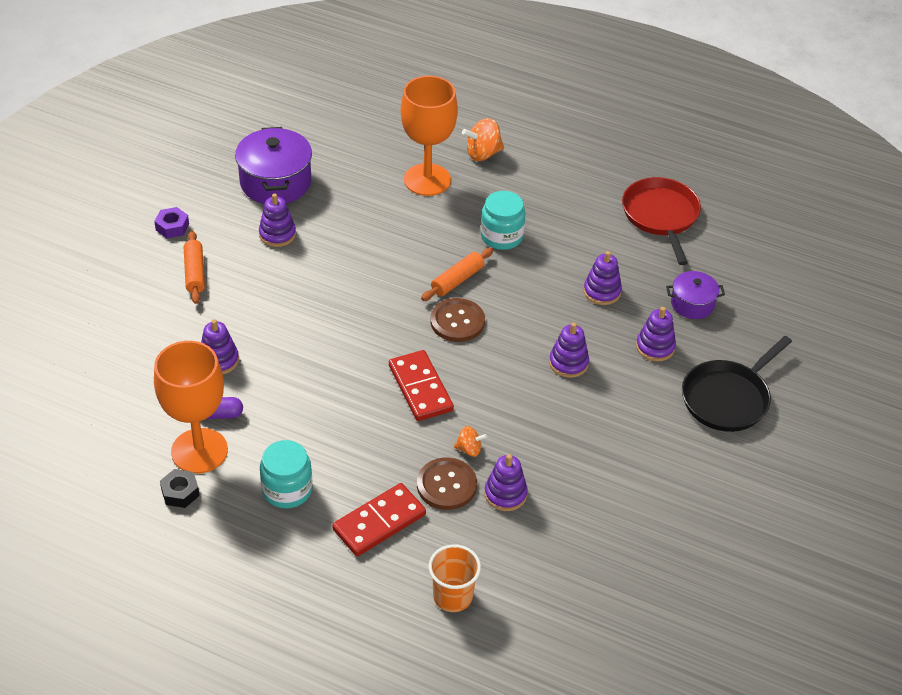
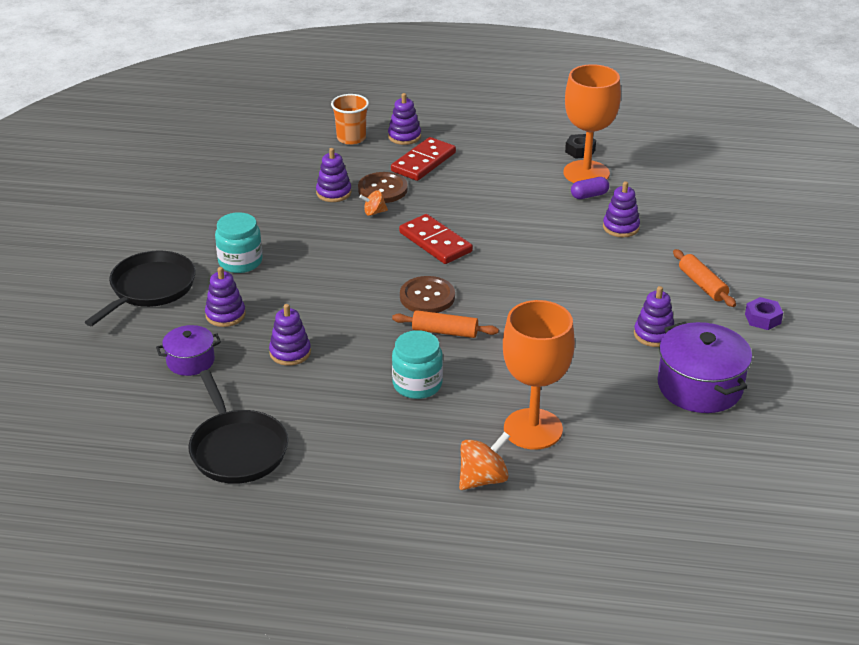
camera: 165 degrees right, 10 degrees down
(287, 490) = (503, 166): turquoise jar -> turquoise jar (240, 261)
(457, 280) = (445, 332): orange rolling pin -> orange rolling pin turned 75 degrees clockwise
(568, 363) = (308, 286): purple stacking toy -> purple stacking toy (404, 136)
(661, 216) = (237, 449): red pan -> black pan

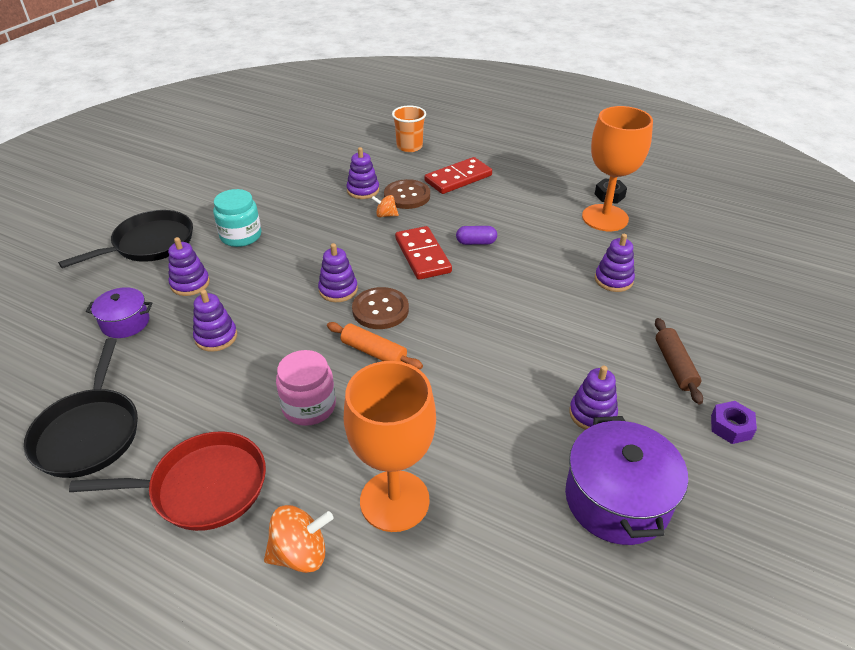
camera: 20 degrees right, 5 degrees up
(371, 459) = (203, 487): none -> red pan
(404, 136) = (455, 153): purple stacking toy -> purple stacking toy (338, 290)
(417, 384) = (309, 406): turquoise jar -> pink jar
(589, 195) = (597, 240): purple capsule -> purple capsule (476, 242)
(702, 285) = (674, 366): orange rolling pin -> brown rolling pin

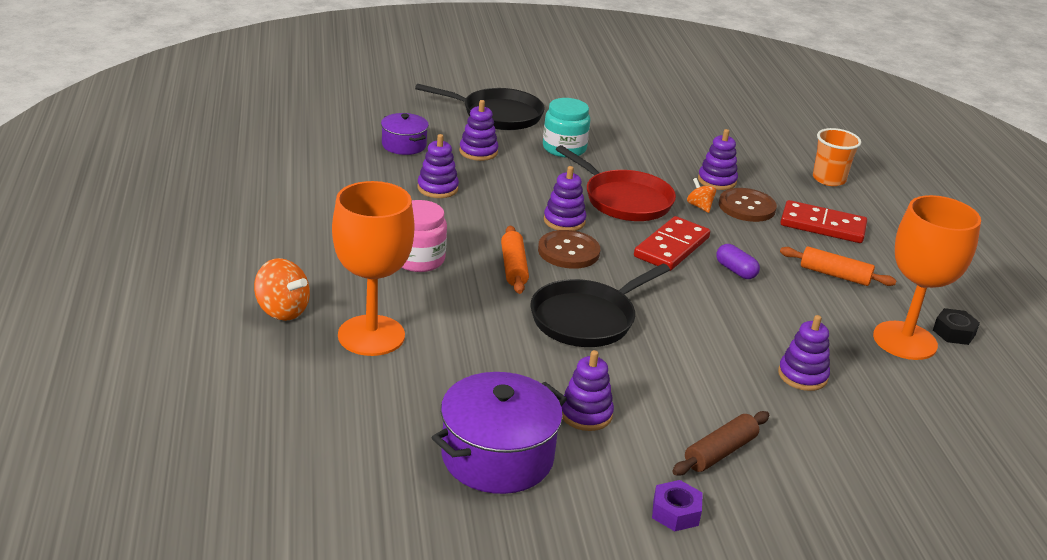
camera: 50 degrees right, 10 degrees down
(89, 433) = (291, 180): black pan -> black pan (586, 319)
(203, 487) = (295, 246): red pan -> red pan (624, 200)
(516, 205) = (835, 275): none -> orange rolling pin

